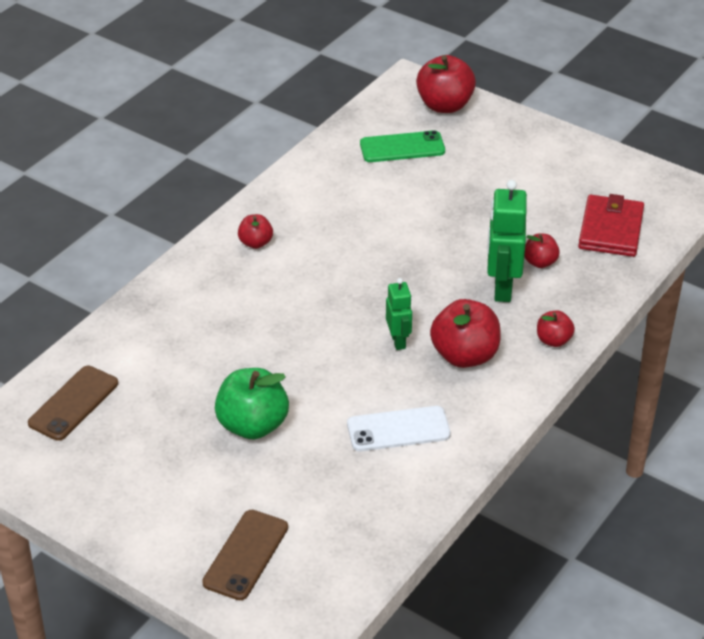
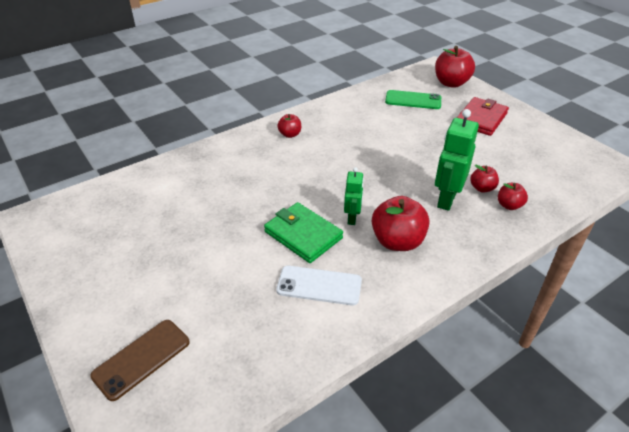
camera: 20 degrees right, 0 degrees up
(73, 403) = (109, 205): brown phone -> none
(252, 425) = (214, 252): green apple -> none
(349, 377) = (303, 235): none -> green wallet
(553, 340) = (473, 247): red apple -> red apple (509, 205)
(610, 230) = (544, 178): red wallet -> red wallet (481, 119)

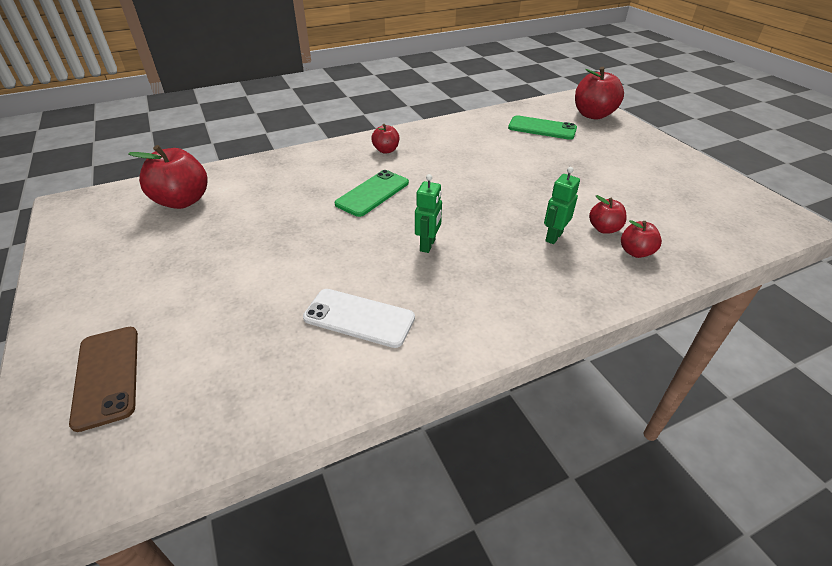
camera: 10 degrees right, 0 degrees up
(141, 359) = (107, 376): brown phone -> brown phone turned 75 degrees counterclockwise
(292, 177) = (372, 193): none -> green phone
(303, 235) = (361, 257): green wallet -> none
(397, 241) = (476, 278): red apple -> red apple (183, 201)
(446, 200) = (553, 237): green robot -> green robot, size x0.59
(481, 119) = (621, 154): red wallet -> none

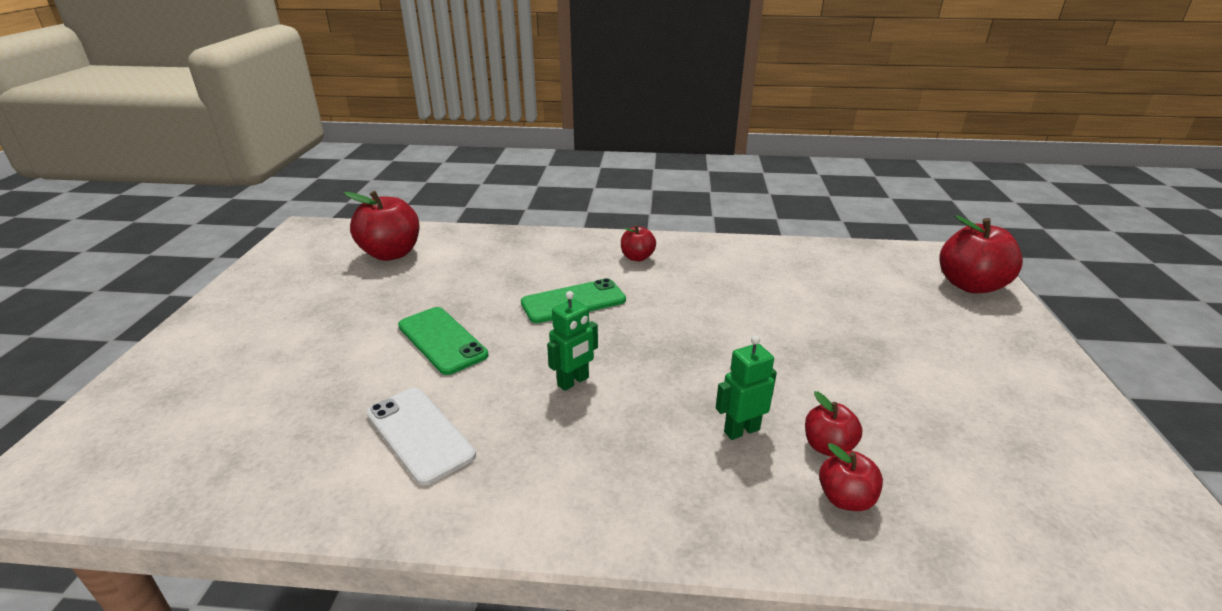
camera: 30 degrees right, 10 degrees down
(107, 376) = (173, 395): brown phone -> none
(542, 128) = (869, 283): green phone -> green phone (442, 340)

